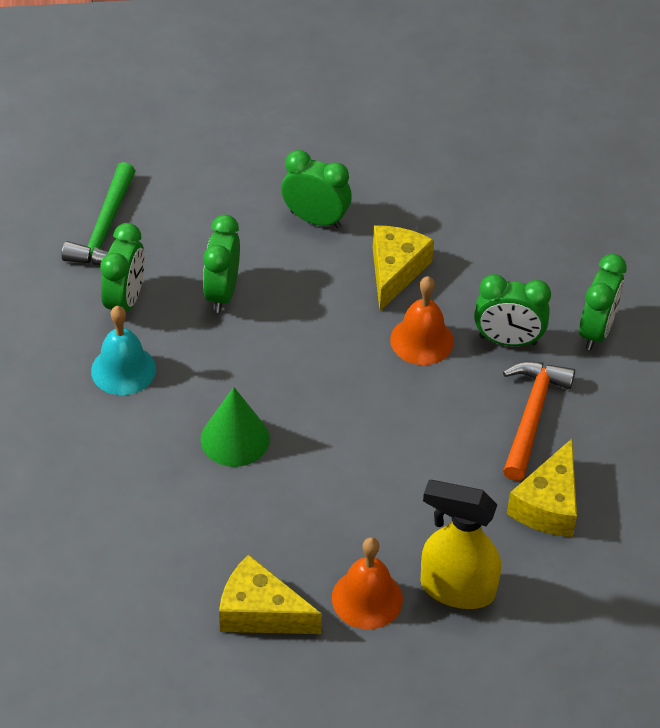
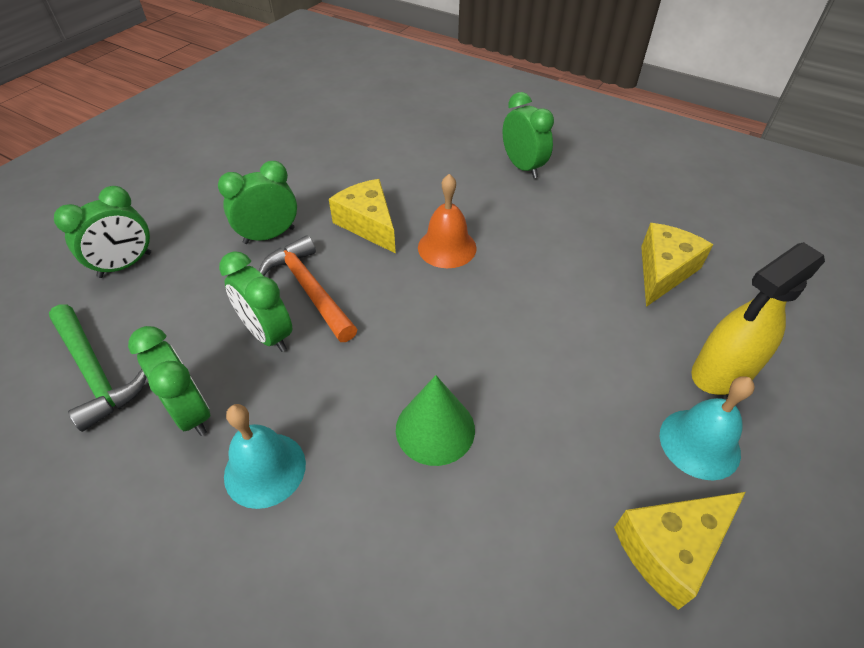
camera: 50 degrees left, 0 degrees up
(367, 598) = (699, 443): orange bell -> turquoise bell
(507, 340) = (491, 207): green clock -> green clock (125, 265)
(531, 416) = (571, 234): orange hammer -> orange hammer (309, 289)
(548, 504) = (663, 271): yellow cheese -> yellow cheese turned 120 degrees counterclockwise

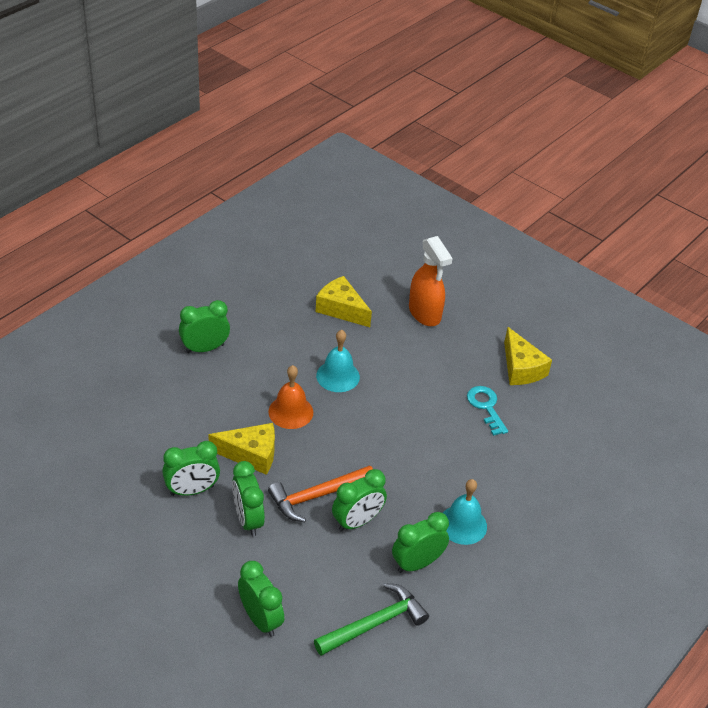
camera: 85 degrees left, 5 degrees down
(308, 190) = (192, 490): none -> green clock
(368, 224) = (251, 454): yellow cheese -> yellow cheese turned 150 degrees counterclockwise
(435, 429) = (445, 443): green cone -> none
(539, 488) = (486, 407): none -> turquoise key
(699, 443) = (467, 338): turquoise bell -> turquoise bell (338, 376)
(721, 372) = (425, 313): yellow spray bottle -> orange spray bottle

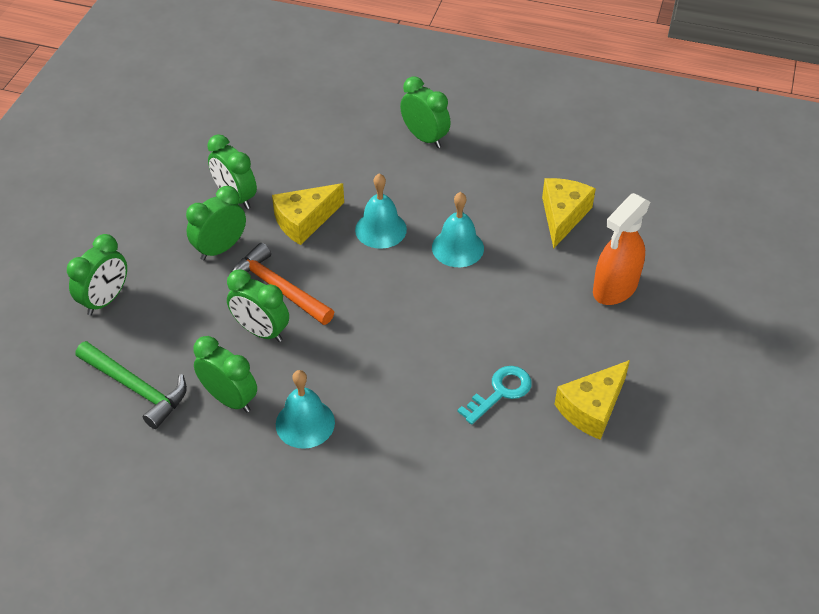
camera: 70 degrees right, 5 degrees up
(251, 454) = (304, 221): yellow cheese -> yellow cheese turned 75 degrees clockwise
(290, 412) = (380, 229): orange bell -> turquoise bell

